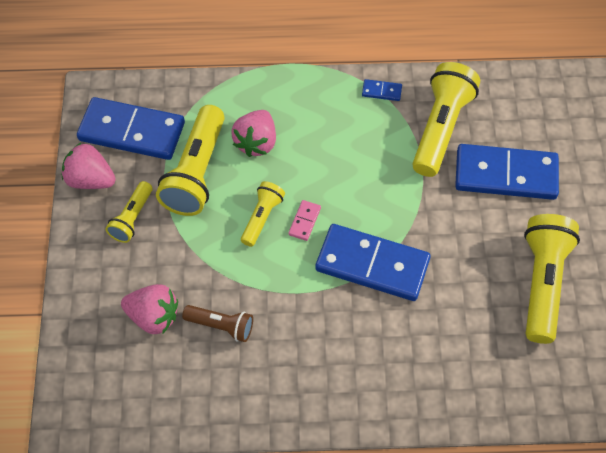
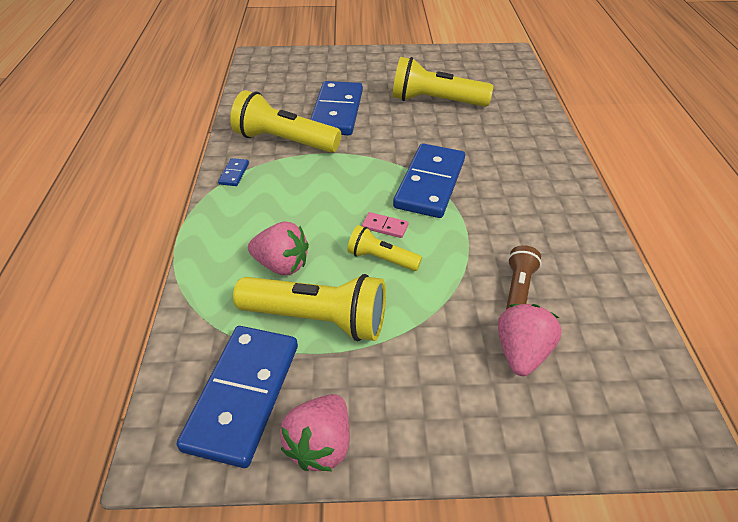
camera: 90 degrees left, 15 degrees down
(132, 218) = (385, 385): yellow flashlight -> none

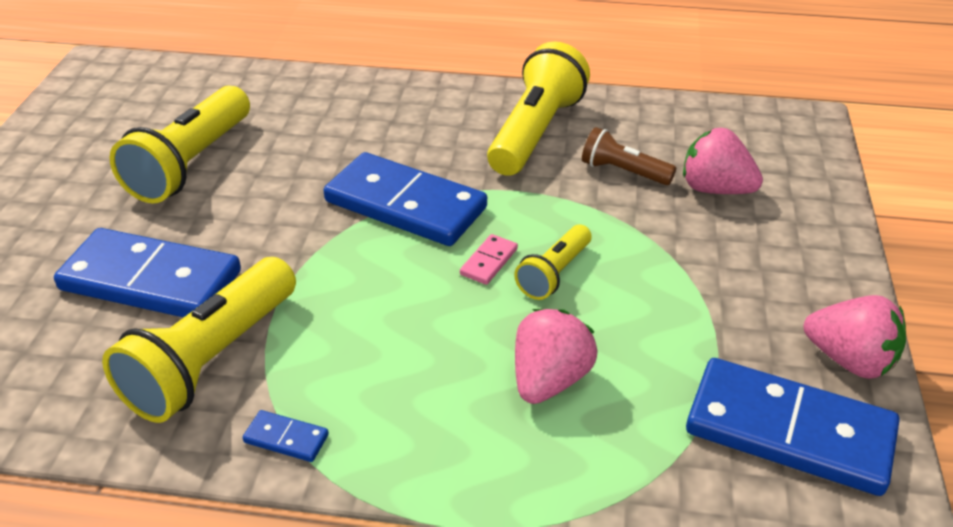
camera: 80 degrees left, 5 degrees down
(318, 319) = (660, 347): yellow flashlight -> yellow flashlight (535, 132)

